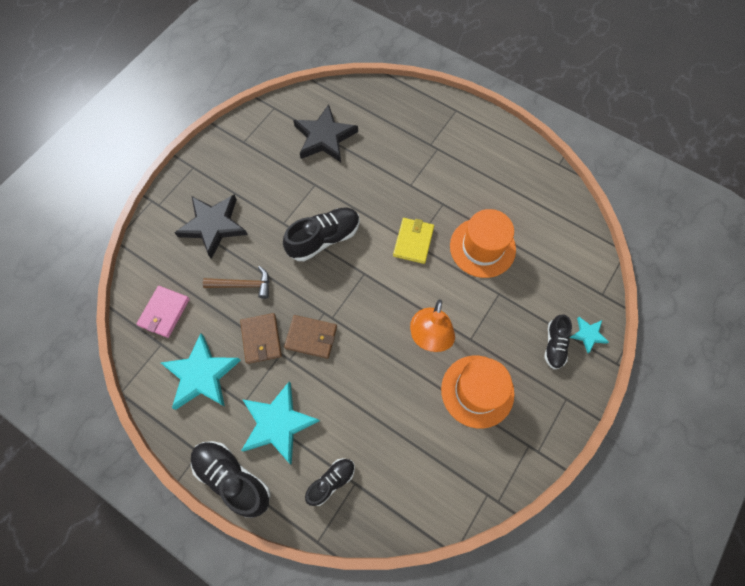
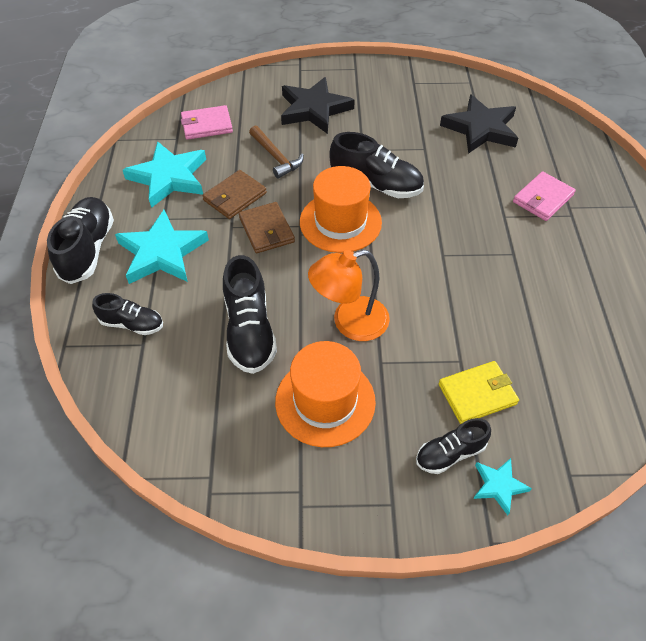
camera: 55 degrees right, 15 degrees down
(392, 404) = (249, 331): none -> black shoe
(413, 153) = (543, 199): none -> pink wallet
(413, 241) = (443, 252): yellow wallet -> yellow wallet (477, 394)
(482, 247) = (500, 315): orange hat -> orange hat (340, 222)

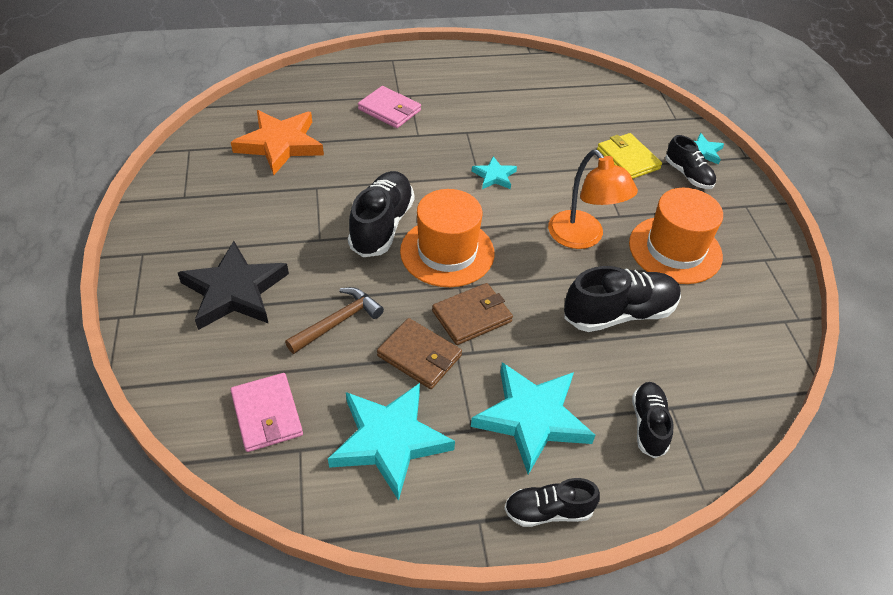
camera: 100 degrees left, 5 degrees down
(88, 249) = (548, 511): black shoe -> black shoe, size x0.60
(442, 267) = (494, 176): none -> turquoise star
(481, 129) = (280, 144): black star -> orange star

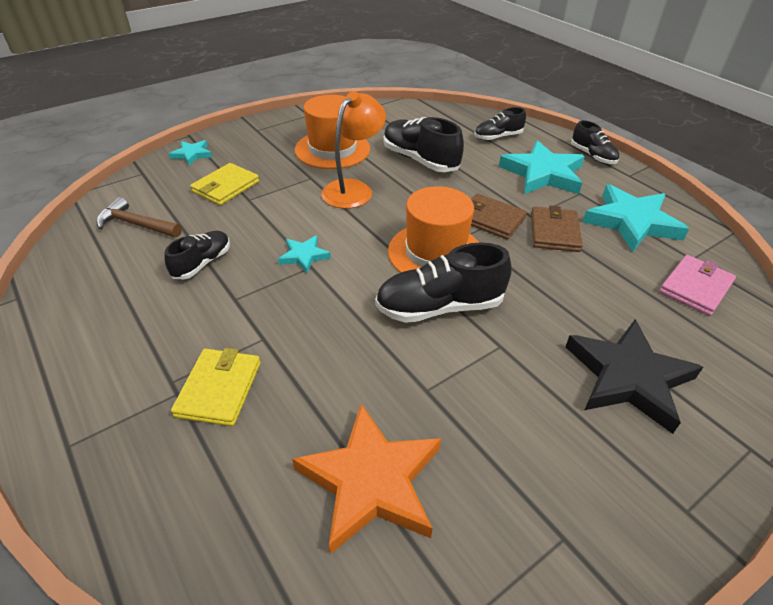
camera: 115 degrees left, 5 degrees down
(338, 322) = (576, 287): brown hammer -> brown hammer (136, 224)
(389, 110) = (219, 389): pink wallet -> yellow wallet
(688, 175) = (231, 156): black shoe -> black shoe (202, 263)

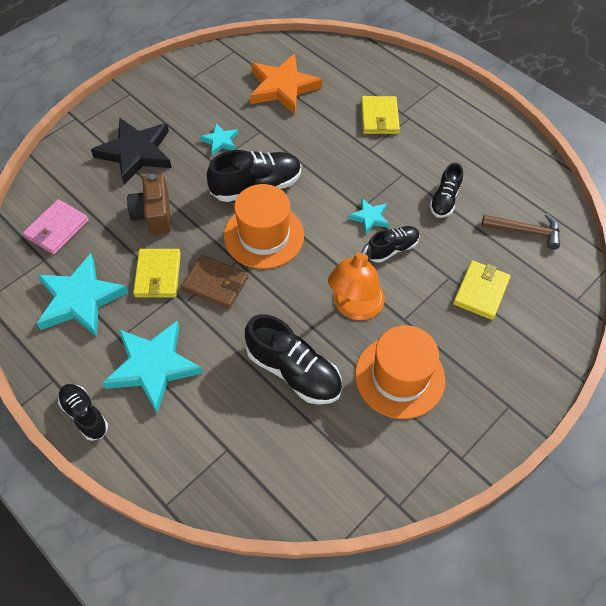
camera: 170 degrees right, 15 degrees up
(192, 154) = (550, 340): turquoise star -> turquoise star (220, 141)
(498, 137) = (199, 441): black shoe -> black shoe (392, 249)
(554, 232) = (158, 275): brown wallet -> yellow wallet
(575, 289) = (154, 214): none -> brown camera

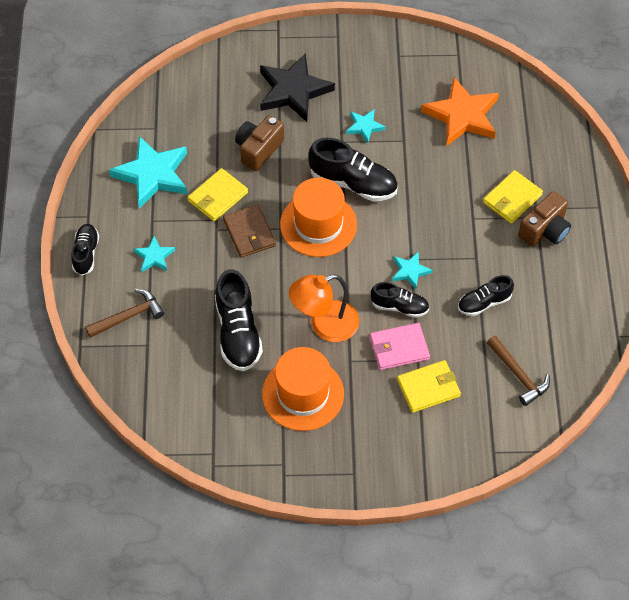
camera: 45 degrees right, 0 degrees up
(57, 229) = (184, 111): pink wallet -> pink wallet (399, 348)
(153, 366) = (154, 256): turquoise star -> turquoise star, size x0.50
(183, 438) = (128, 316): none -> brown hammer
(424, 122) = (545, 230): none -> brown camera

